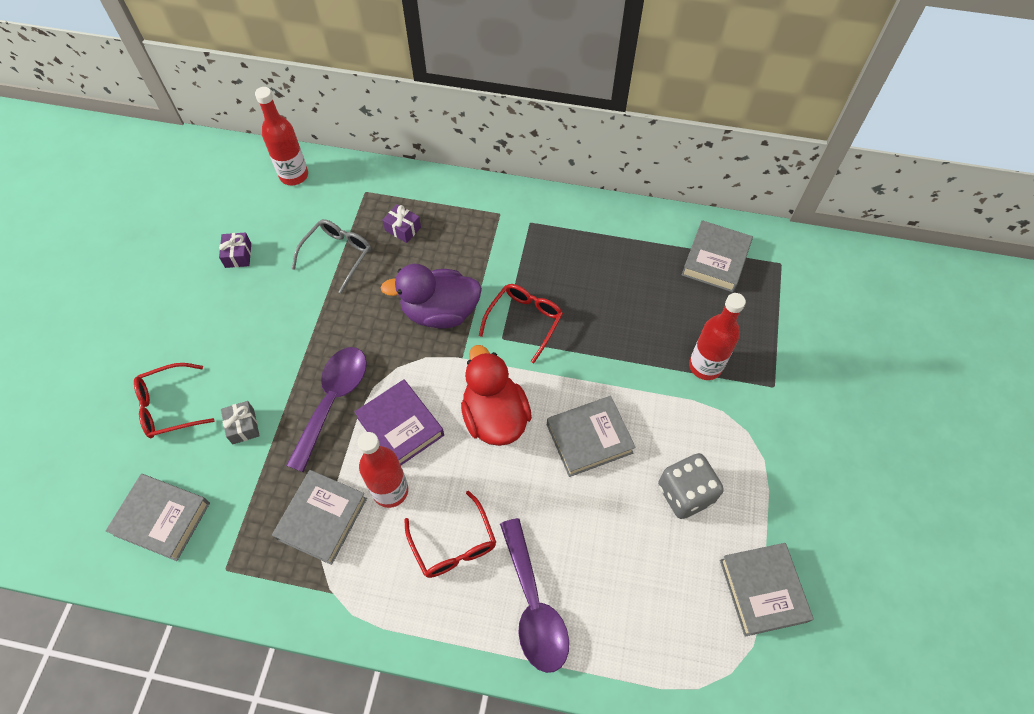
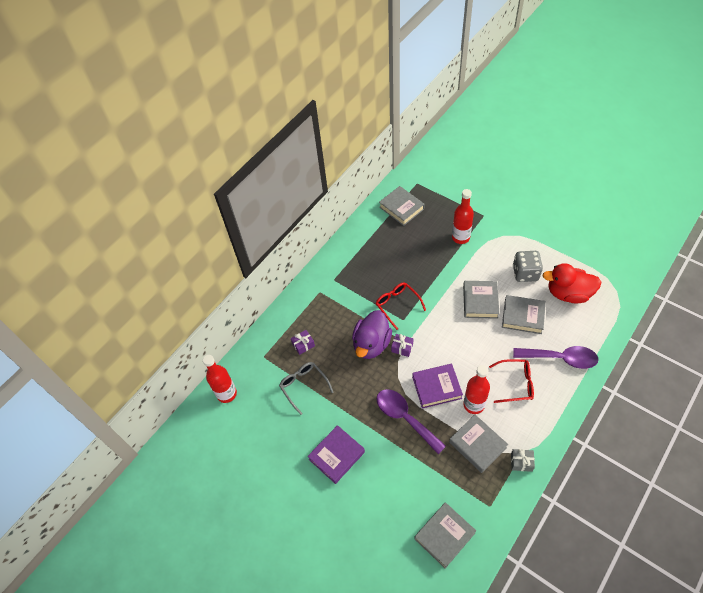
camera: 60 degrees left, 5 degrees down
(169, 406) = (368, 514): red glasses -> none
(238, 255) = (273, 444): purple gift -> purple gift (402, 348)
(243, 426) = (401, 473): grey gift -> grey gift (521, 462)
(245, 335) = (336, 455): none -> purple book
(494, 416) = (450, 339): red duck -> red duck (568, 293)
(763, 590) = (583, 263): grey book -> grey book (522, 316)

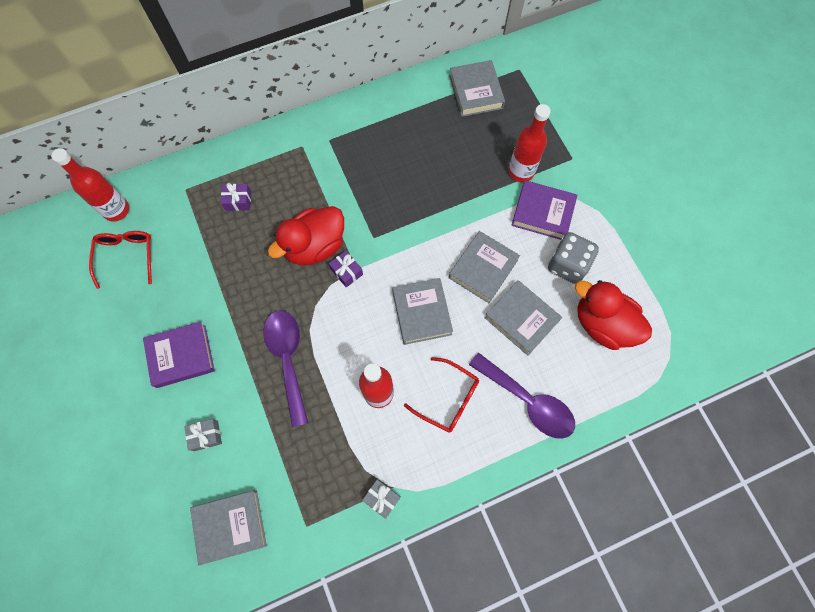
camera: 25 degrees right, 15 degrees up
(304, 386) = (204, 251): grey glasses -> none
(371, 344) = (315, 246): purple duck -> red duck
(388, 493) = (206, 436): none -> grey gift
(397, 305) = (380, 215): red glasses -> red glasses (126, 256)
(436, 387) = (351, 345): purple book -> purple book (542, 213)
(477, 445) = (346, 444): grey book -> grey book (421, 313)

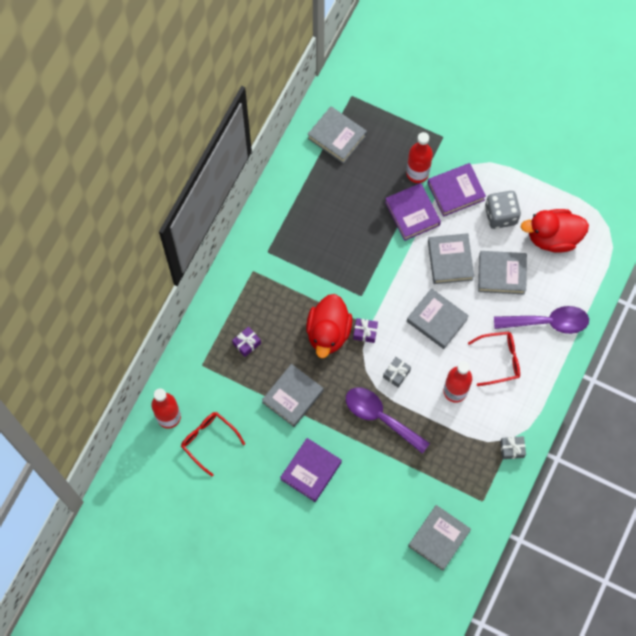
camera: 40 degrees left, 0 degrees up
(206, 436) = (374, 503): grey gift -> grey gift (396, 374)
(231, 277) = (292, 396): none -> grey book
(485, 202) = (412, 213): none -> purple book

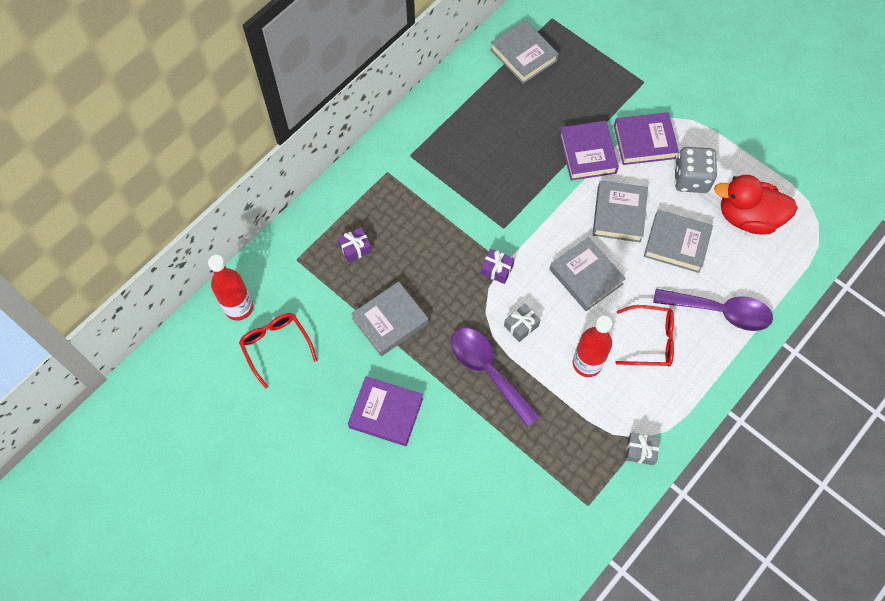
camera: 15 degrees right, 5 degrees down
(311, 471) = (386, 413): purple book -> purple book turned 60 degrees clockwise
(328, 332) = (453, 259): red duck -> none
(417, 173) = (605, 112): red bottle -> none
(439, 538) = (520, 538): grey book -> none

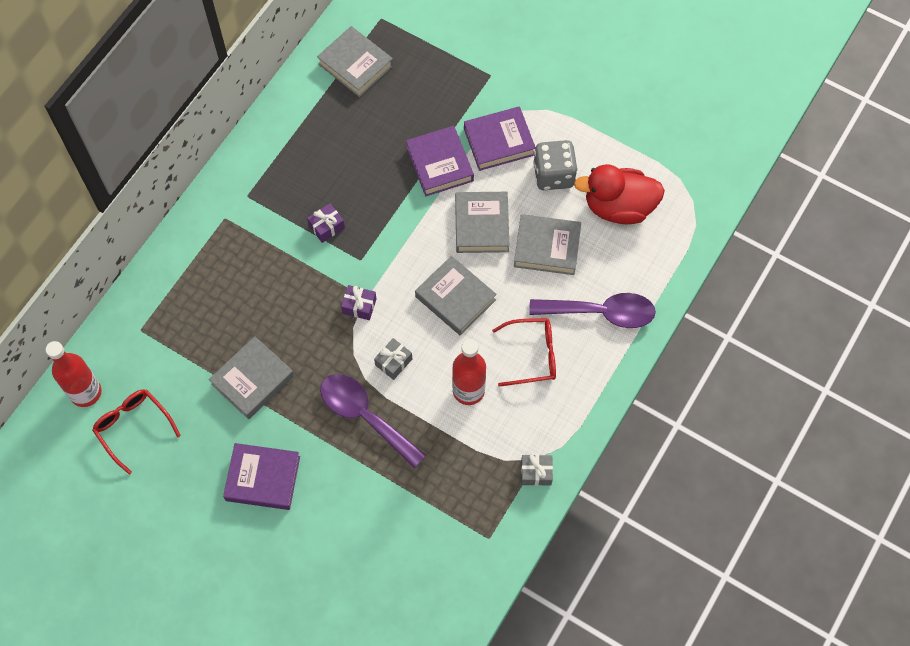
camera: 10 degrees left, 0 degrees up
(355, 248) = (203, 308): purple gift -> purple gift (326, 227)

